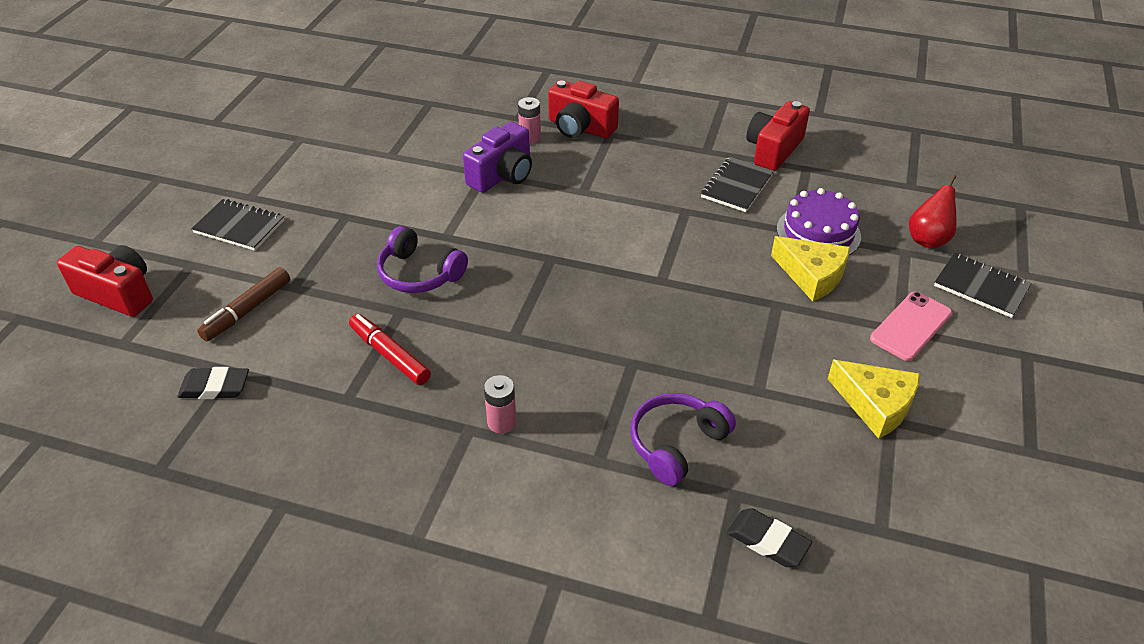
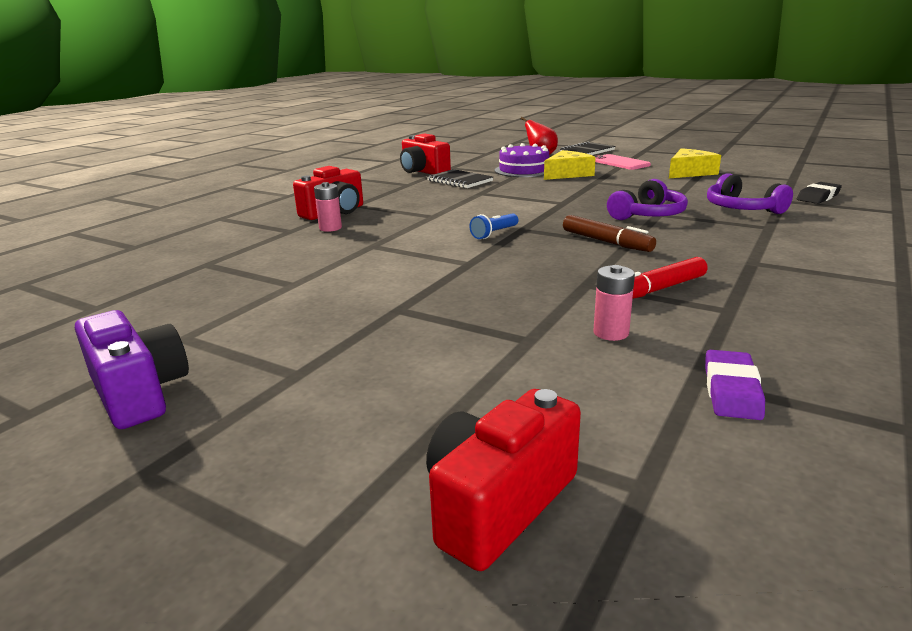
camera: 75 degrees left, 20 degrees down
(215, 387) = (731, 390): black eraser -> purple eraser
(239, 227) = (369, 381): black notebook -> none
(247, 310) = (571, 370): brown marker -> brown marker (606, 242)
(419, 274) = (526, 275): purple headphones -> purple headphones (648, 215)
(501, 422) = (739, 251): pink battery -> pink battery (611, 333)
(502, 175) = (382, 239): purple camera -> purple camera (139, 392)
(532, 241) = (494, 233): none -> blue flashlight

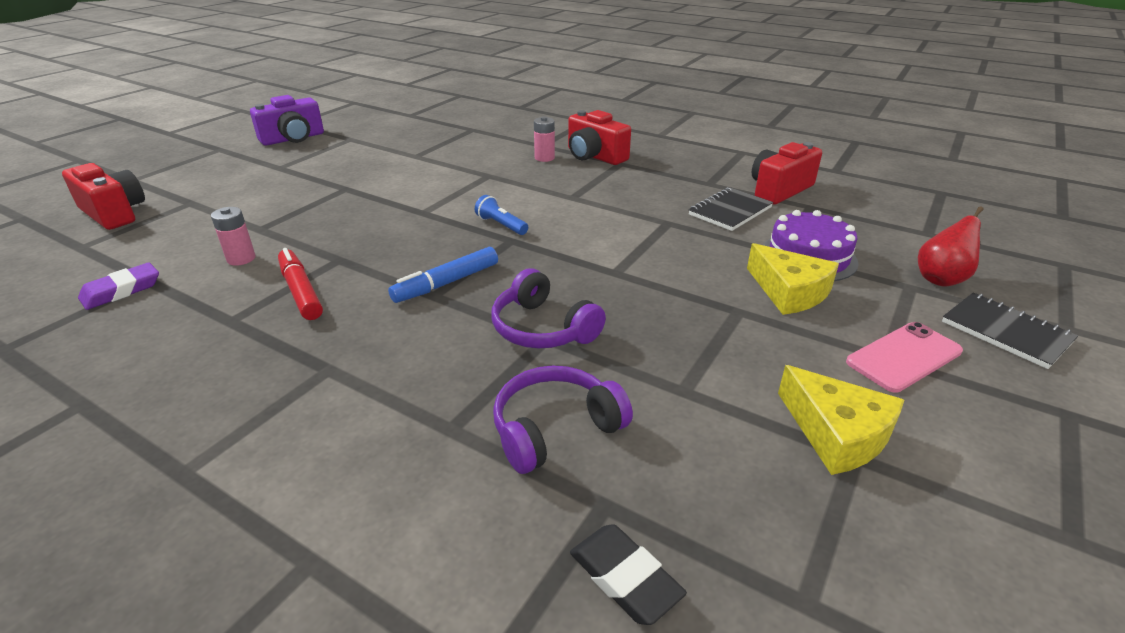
camera: 90 degrees right, 10 degrees up
(606, 242) = (446, 283): brown marker -> blue marker
(731, 390) = (121, 290): purple eraser -> purple eraser turned 60 degrees counterclockwise

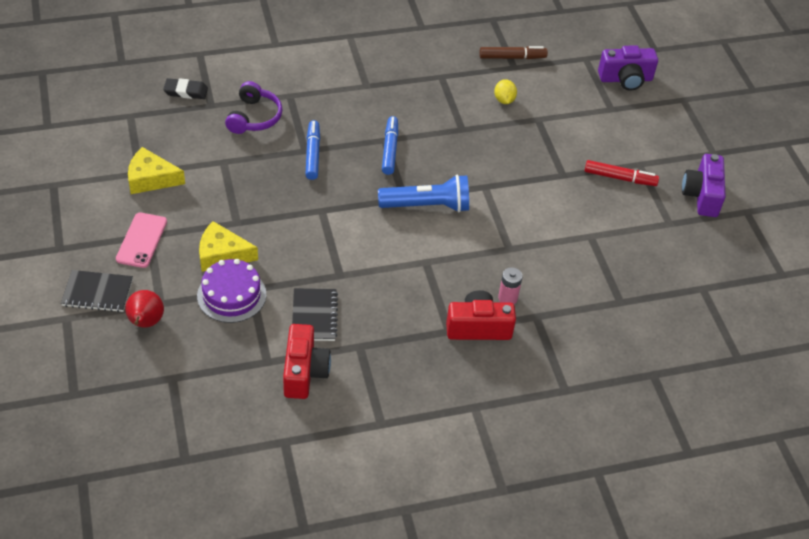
camera: 130 degrees right, 15 degrees up
(114, 213) = (625, 79): red camera -> purple camera
(121, 290) = (512, 57): purple eraser -> brown marker
(241, 259) = (504, 100): pink battery -> yellow lemon
(301, 291) = (442, 104): red marker -> red marker (620, 178)
(501, 225) = (427, 206): blue flashlight -> blue flashlight, size x2.00
(543, 328) = (312, 154): purple headphones -> blue marker

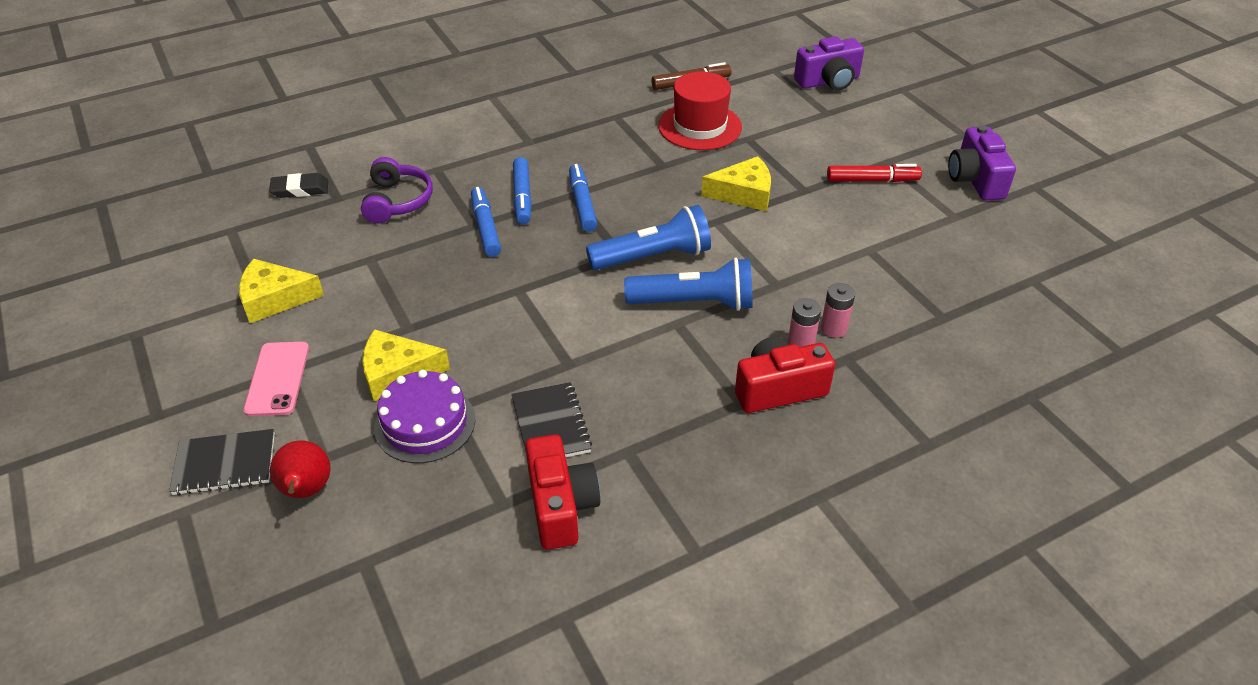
camera: 10 degrees left, 5 degrees down
(347, 134) = (522, 197): none -> blue marker
(444, 249) = (694, 303): none -> blue flashlight
(504, 100) = (700, 126): yellow lemon -> red hat
(515, 168) = (744, 194): none -> yellow cheese
(536, 292) = (833, 328): none -> pink battery

